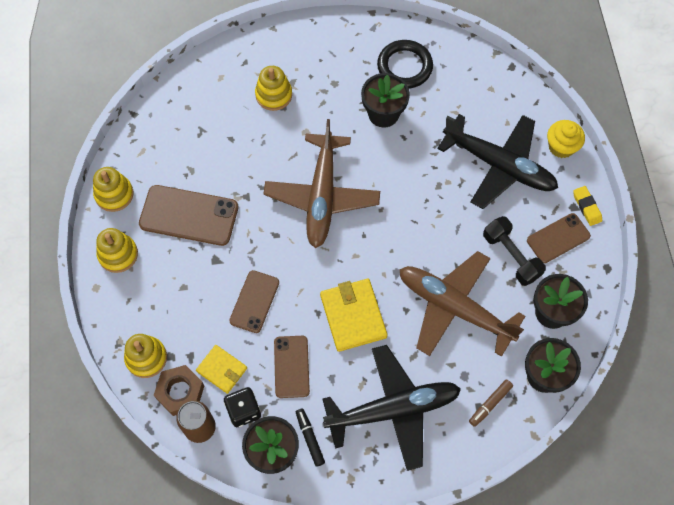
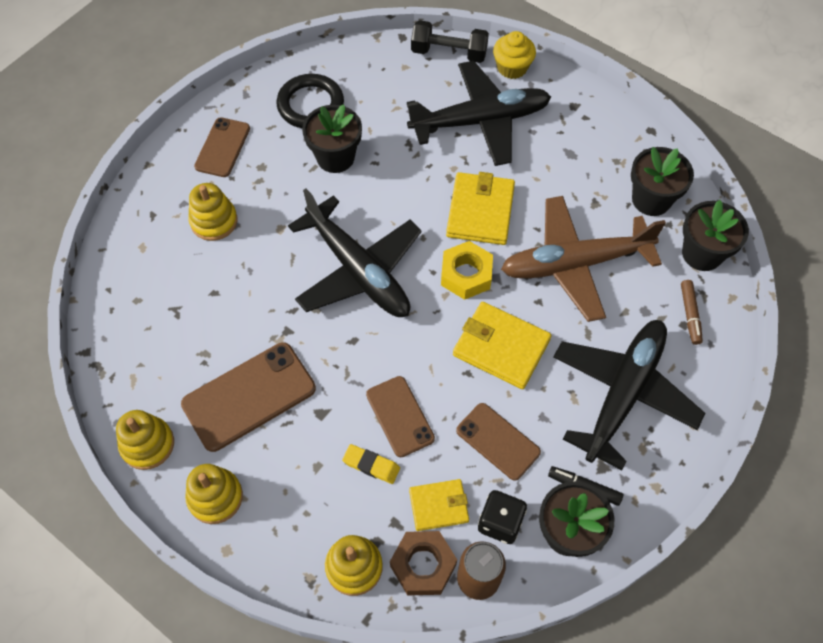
camera: 45 degrees left, 5 degrees down
(322, 195) = (358, 270): brown plane -> black plane
(381, 255) = (466, 275): none -> yellow nut
(433, 223) = (480, 211): none -> yellow wallet
(511, 256) = (571, 184): black dumbbell -> black dumbbell (449, 53)
(558, 238) = (590, 139): brown phone -> brown phone (222, 147)
(586, 207) = (583, 97): yellow eraser -> yellow eraser (371, 465)

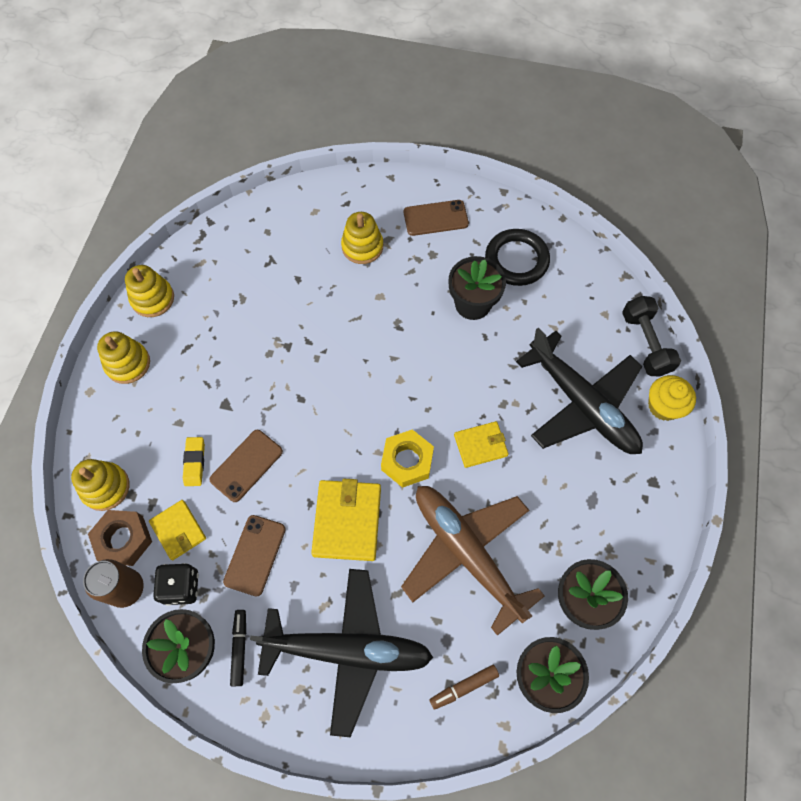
camera: 65 degrees right, 5 degrees up
(249, 396) = (218, 346): brown phone -> none
(358, 270) = (369, 372): black plane -> none
(480, 211) = (480, 445): yellow wallet -> yellow wallet, size x0.62

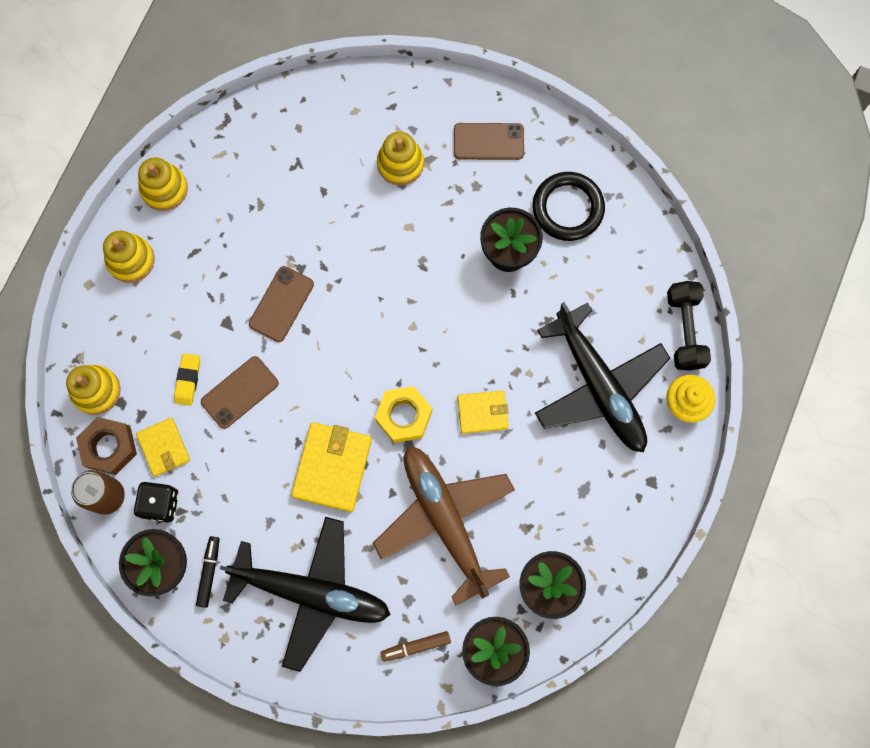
camera: 10 degrees right, 10 degrees up
(255, 555) = (236, 485): brown phone -> brown phone (281, 304)

